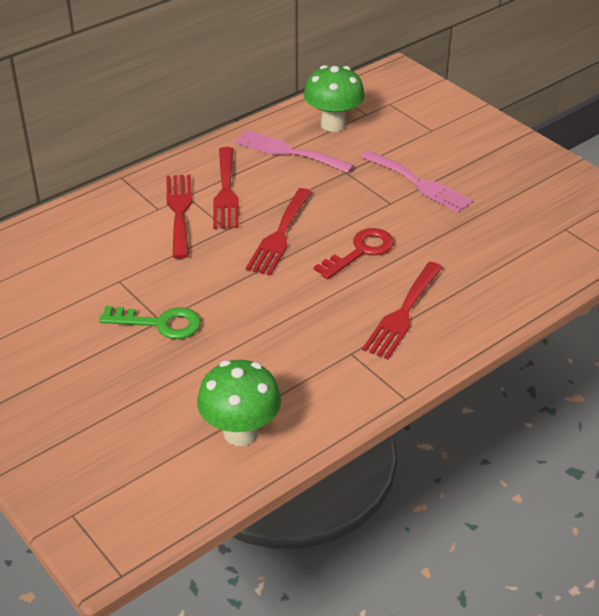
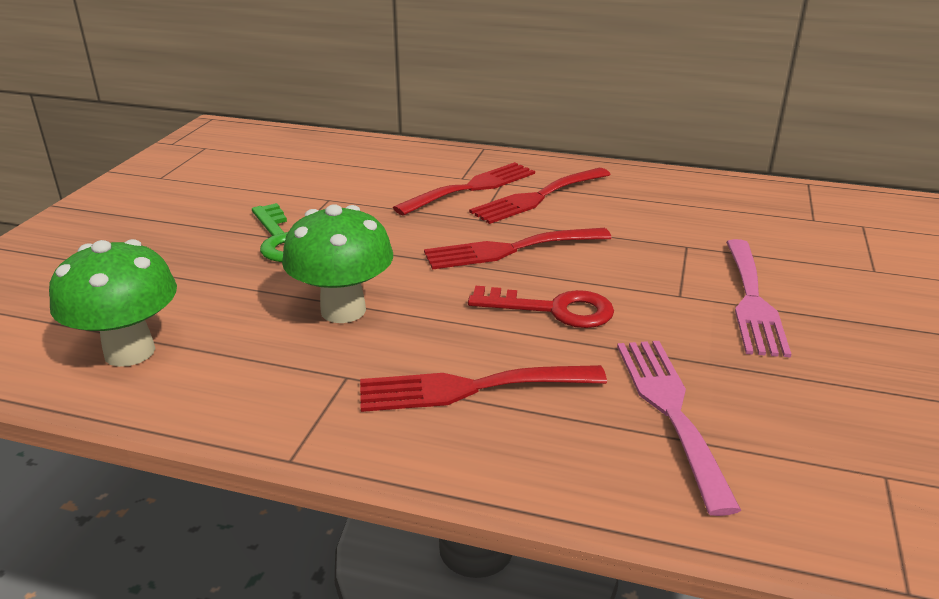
camera: 55 degrees right, 10 degrees down
(288, 152) = (660, 203): pink fork -> pink fork (670, 410)
(333, 124) = (754, 208): green mushroom -> green mushroom (343, 310)

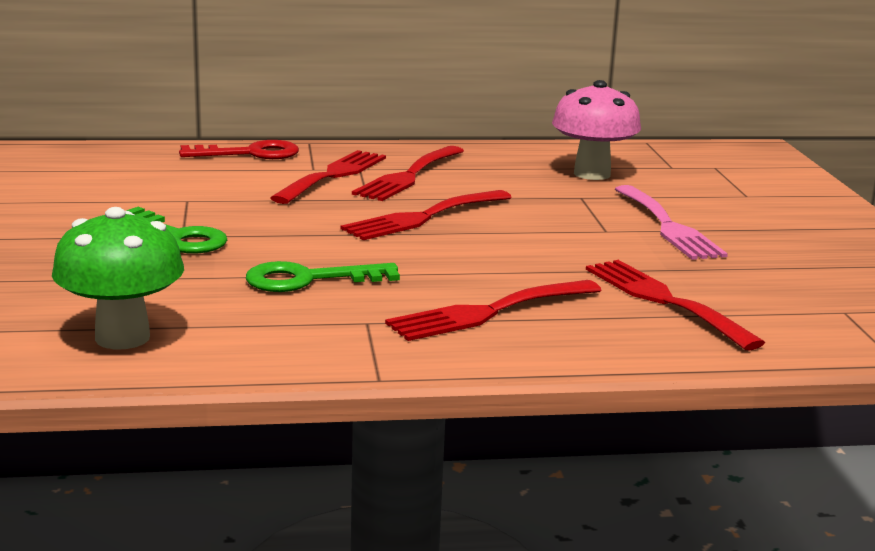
camera: 25 degrees left, 10 degrees down
(343, 310) = (309, 279): green mushroom -> green key
(553, 309) = (507, 253): red key -> red key (250, 153)
(670, 410) = (663, 300): pink fork -> red fork
(719, 218) = (592, 174): none -> pink mushroom

